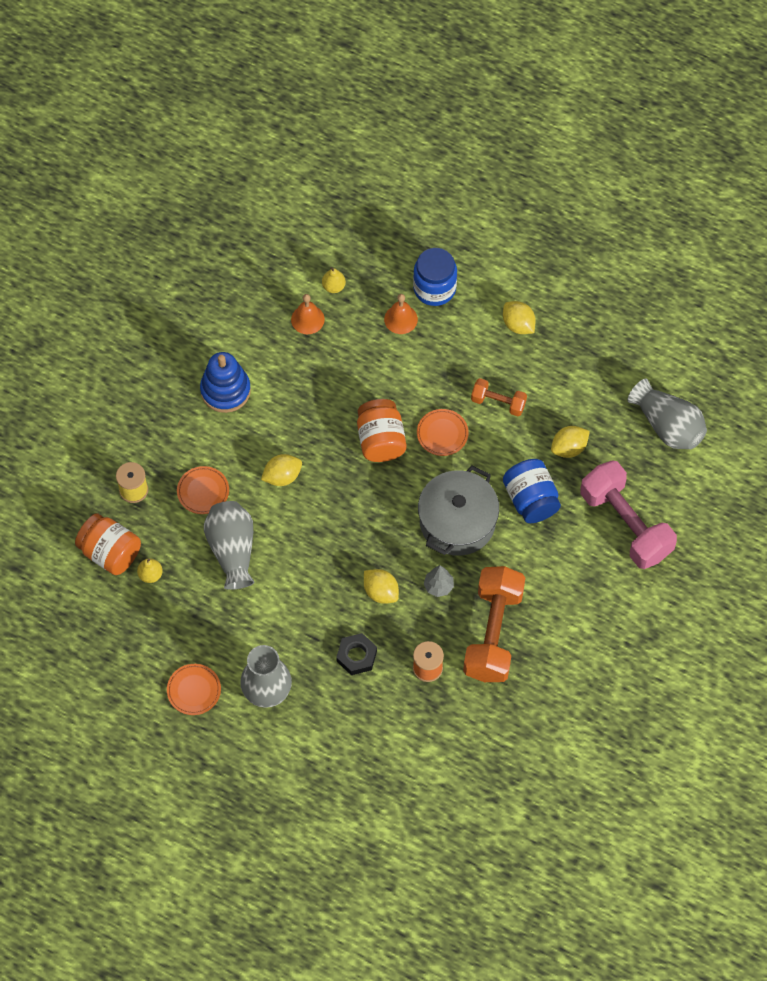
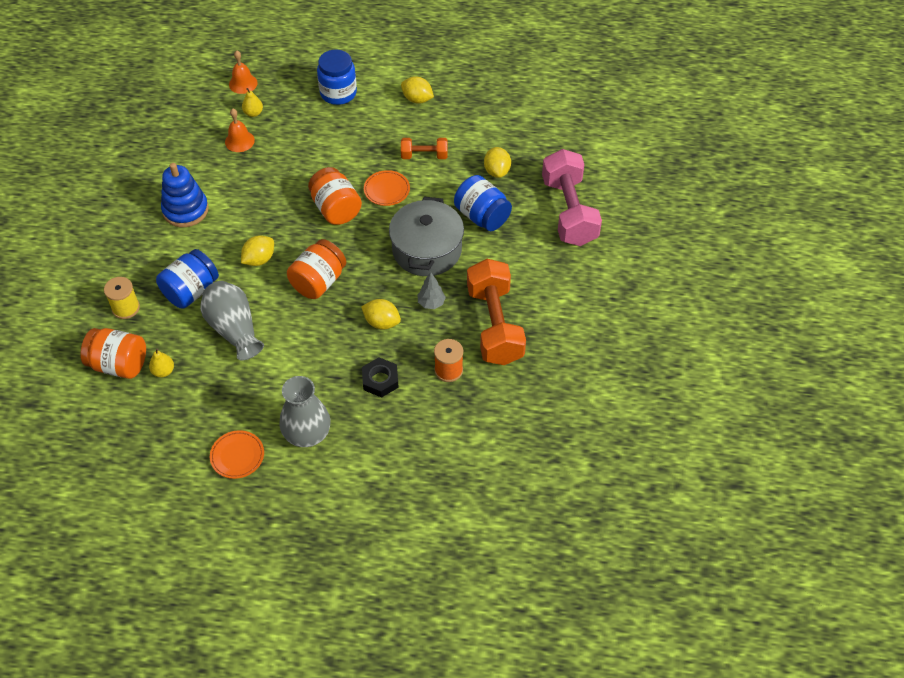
camera: 20 degrees left, 10 degrees down
(203, 491) = (191, 291): orange plate -> blue jar
(333, 523) = (318, 282): none -> orange jar
(400, 319) = (318, 120): orange bell -> orange bell (243, 83)
(569, 448) = (497, 171): yellow lemon -> yellow lemon turned 45 degrees counterclockwise
(625, 524) = (569, 211): pink dumbbell -> pink dumbbell turned 45 degrees clockwise
(667, 426) = (569, 134): grey vase -> none

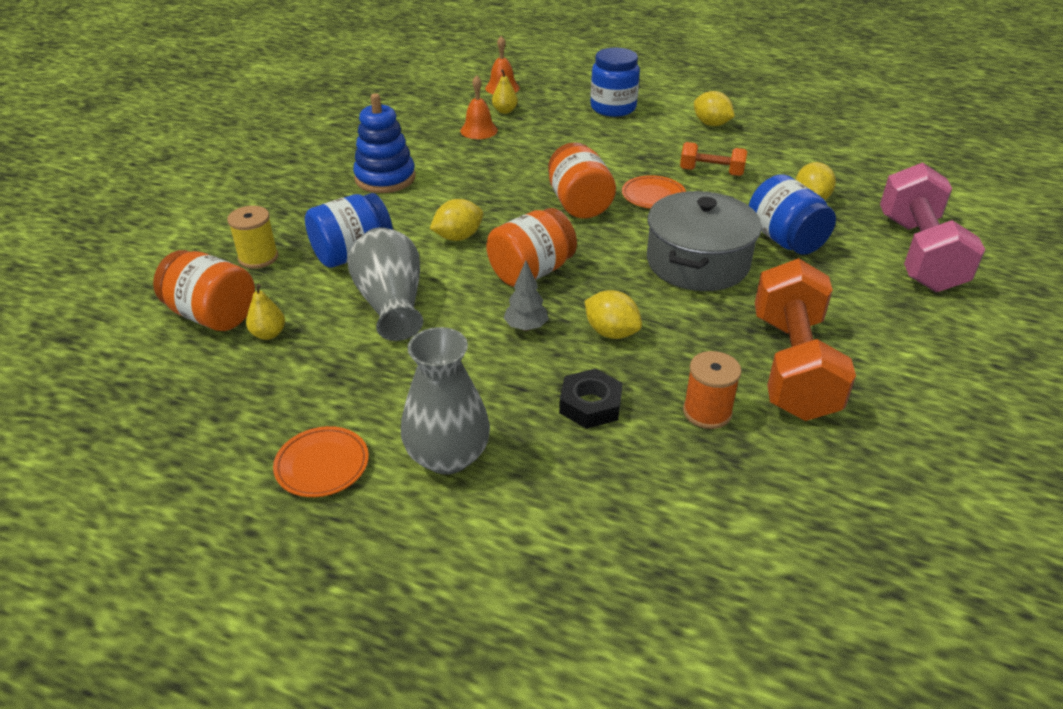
camera: 15 degrees right, 15 degrees down
(431, 303) = (693, 322): grey tree -> grey tree (526, 327)

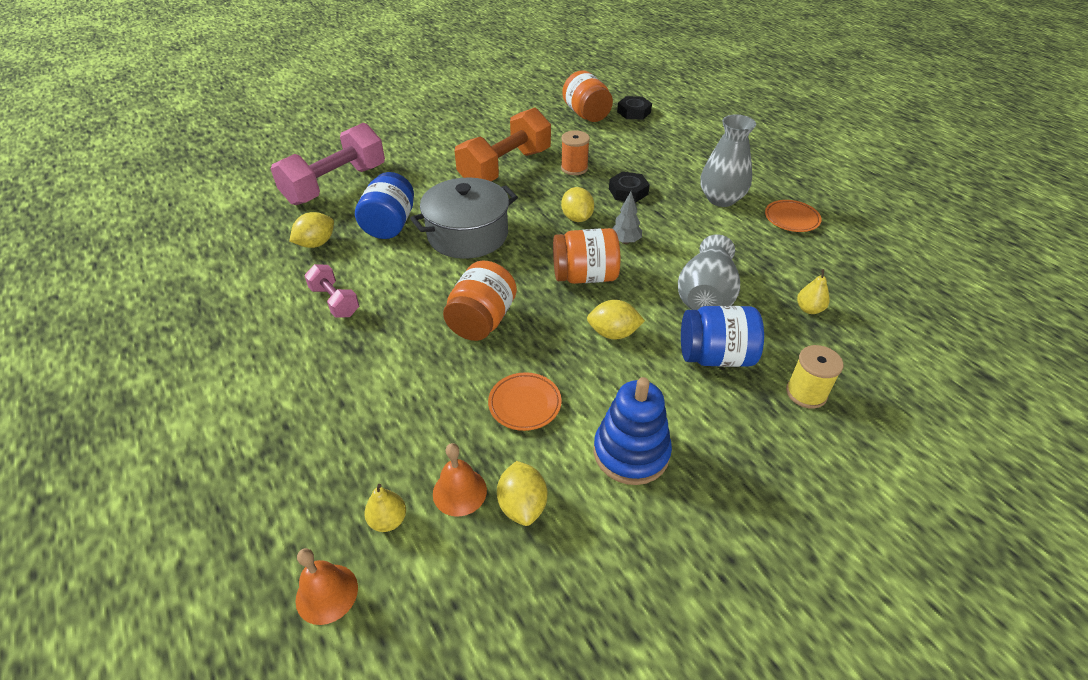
camera: 145 degrees left, 5 degrees up
(213, 315) = (854, 345): orange jar -> orange jar (586, 114)
(613, 108) = (269, 447): blue jar -> none
(653, 196) = (415, 300): orange plate -> orange plate (524, 404)
(711, 124) = (231, 360): yellow lemon -> yellow lemon (522, 505)
(711, 172) = (335, 301): orange dumbbell -> pink dumbbell
(779, 635) = (634, 112): none -> black nut

